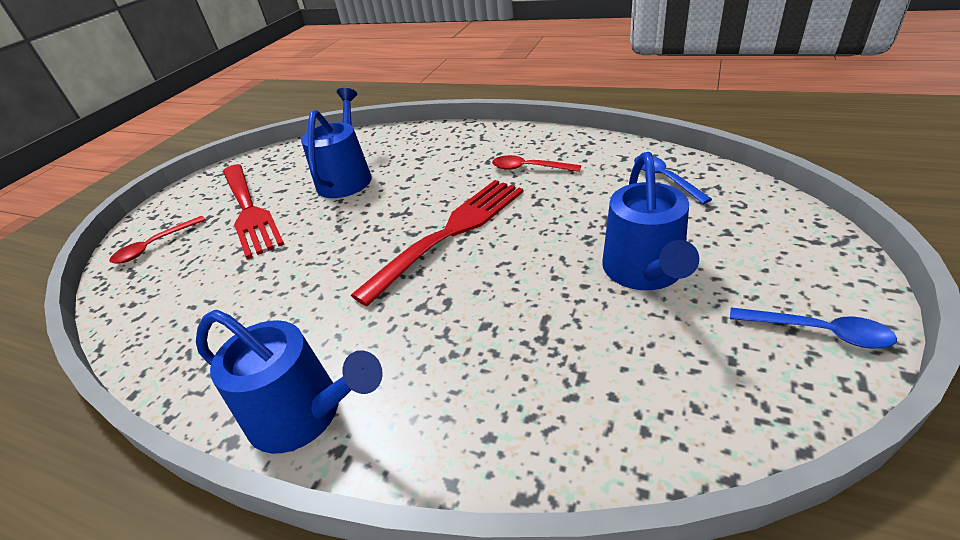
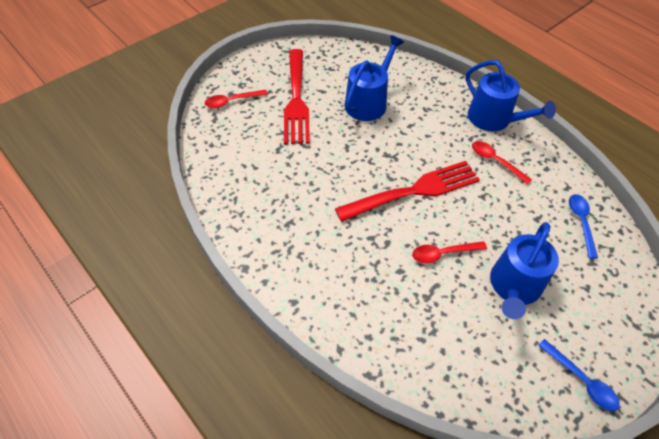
camera: 20 degrees right, 15 degrees up
(304, 414) = (284, 272): blue watering can -> blue watering can (493, 119)
(529, 279) = (442, 253): none -> red spoon

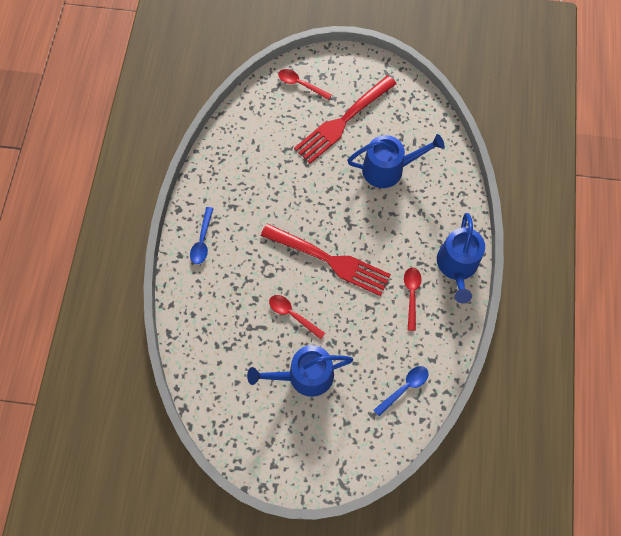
camera: 50 degrees right, 15 degrees up
(582, 381) = (267, 457): blue spoon -> blue spoon (202, 241)

